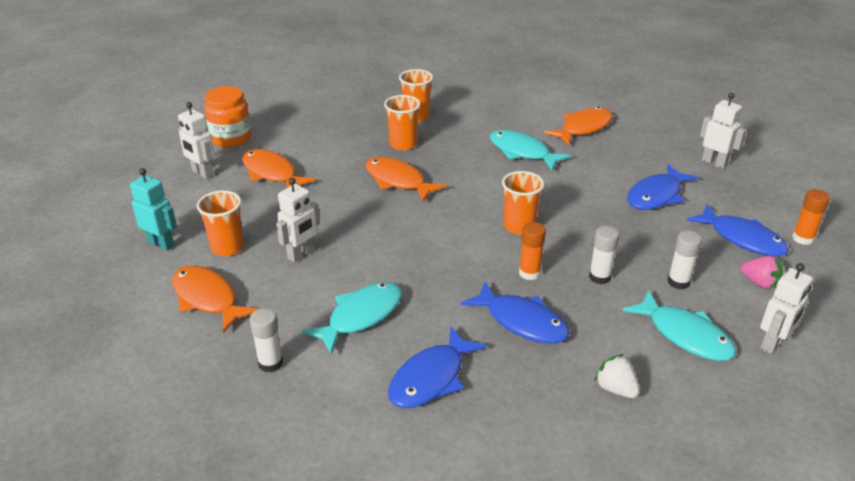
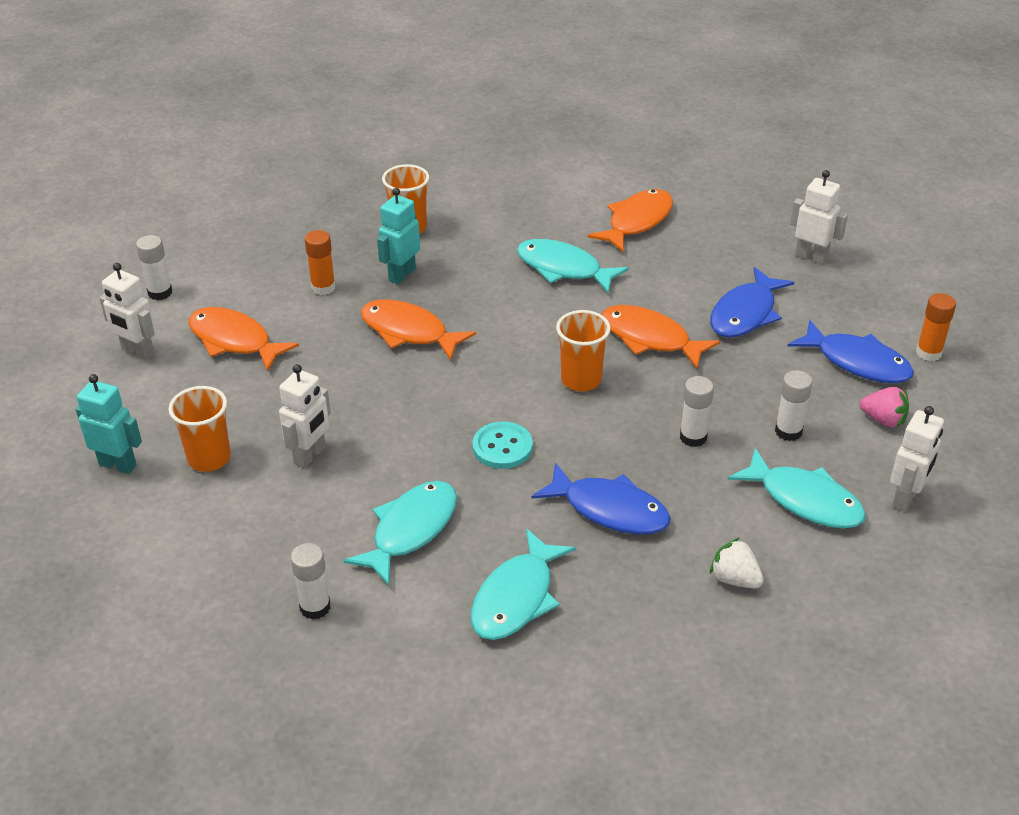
camera: 10 degrees left, 5 degrees up
(208, 299) = (207, 533): orange fish -> orange fish (650, 338)
(231, 138) = (160, 292): orange jar -> white glue stick
(403, 144) = (401, 274): orange cup -> turquoise robot
(431, 378) = (516, 597): blue fish -> turquoise fish
(447, 266) = (502, 447): none -> turquoise button
(529, 273) = (606, 443): orange glue stick -> orange glue stick (323, 287)

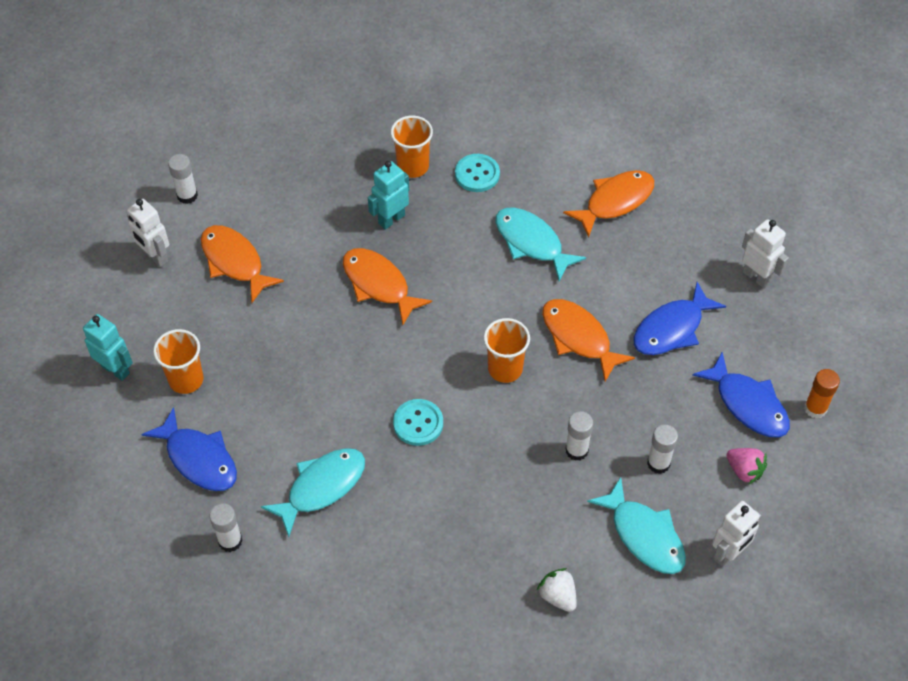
camera: 15 degrees right, 15 degrees up
(310, 455) = (264, 395): white robot -> none
(323, 287) = (322, 219): orange glue stick -> none
(481, 223) = (477, 174): none -> turquoise button
(516, 597) = (383, 570): turquoise fish -> none
(609, 509) = (483, 505): blue fish -> blue fish (198, 458)

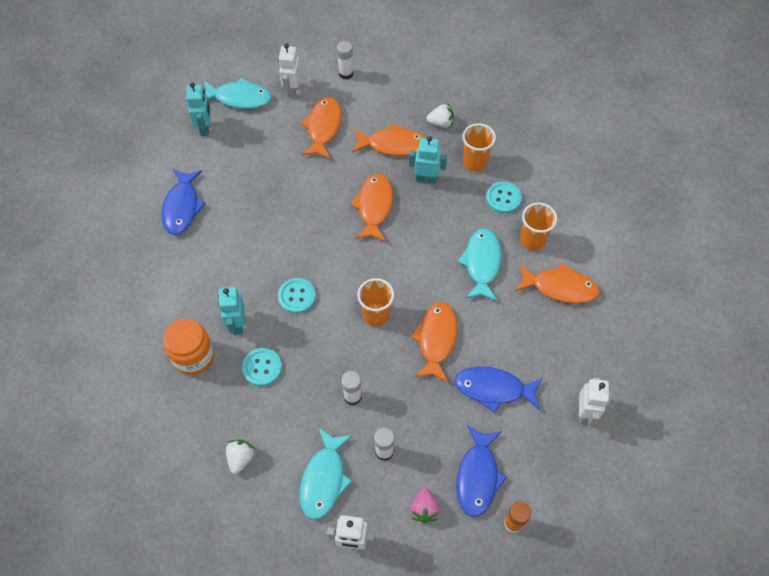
camera: 50 degrees right, 5 degrees up
(186, 380) = (226, 163): orange cup -> orange cup (532, 240)
(230, 541) = (143, 260): white glue stick -> none
(321, 217) = (393, 144): none -> orange fish
(321, 487) = (213, 279): turquoise fish -> turquoise fish (239, 98)
(338, 160) = (441, 123): none -> white strawberry
(399, 499) = (237, 324): none -> turquoise robot
(400, 566) = (194, 356): none -> orange jar
(472, 509) = (262, 367): none -> turquoise button

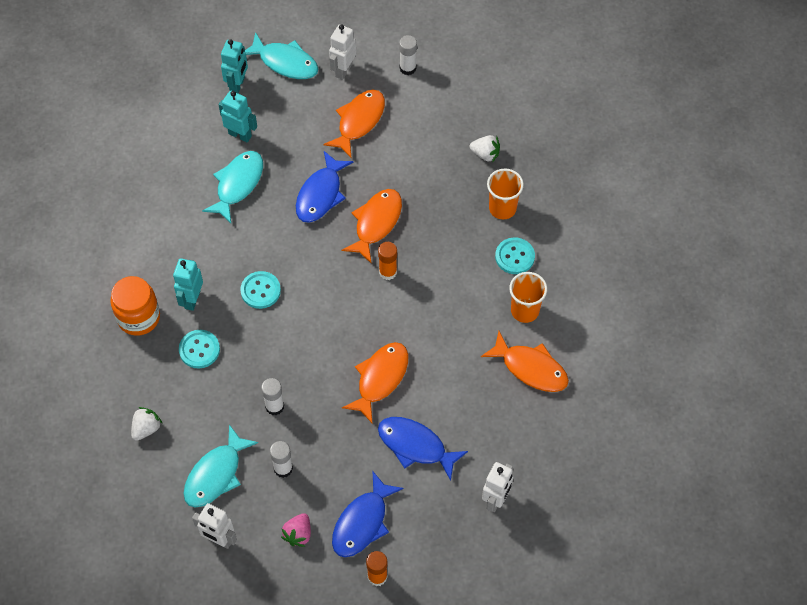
camera: 20 degrees right, 0 degrees up
(182, 207) = (183, 162): blue fish -> blue fish (321, 194)
(376, 315) = (331, 335): orange cup -> none
(393, 144) = (424, 162): orange fish -> none
(402, 244) = (388, 272): none -> orange glue stick
(426, 179) = (442, 210): turquoise robot -> turquoise robot (240, 135)
(482, 263) = (461, 318): turquoise fish -> turquoise fish (238, 185)

